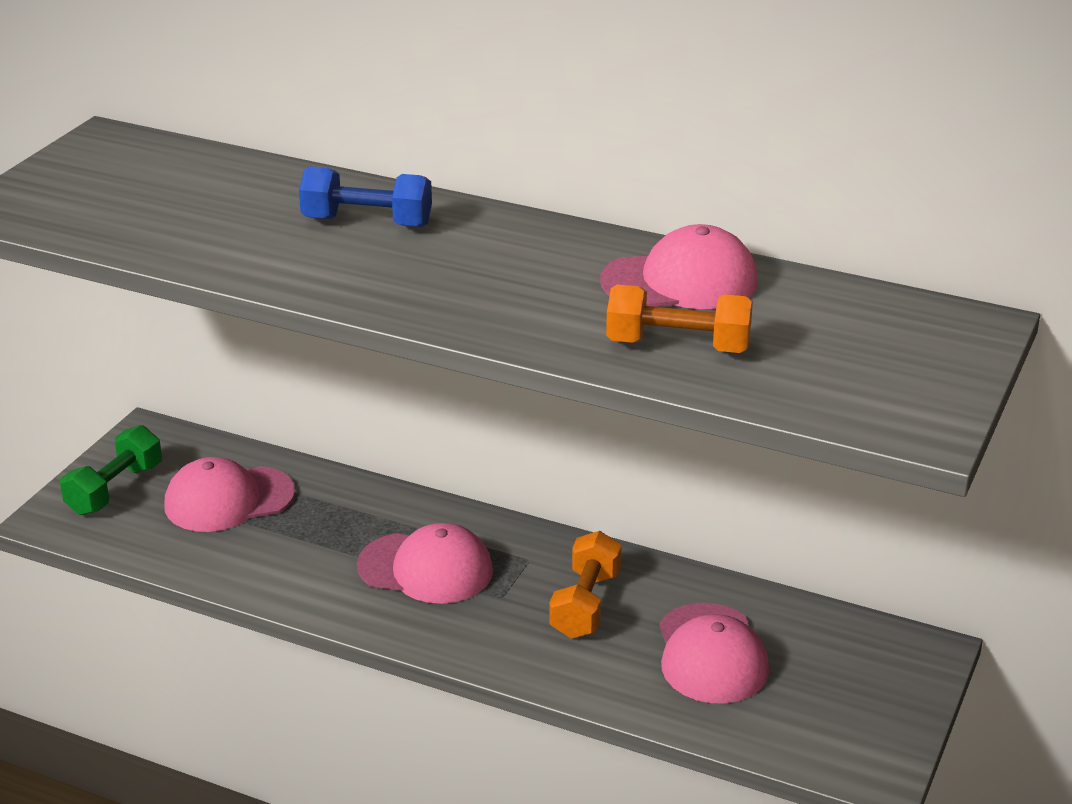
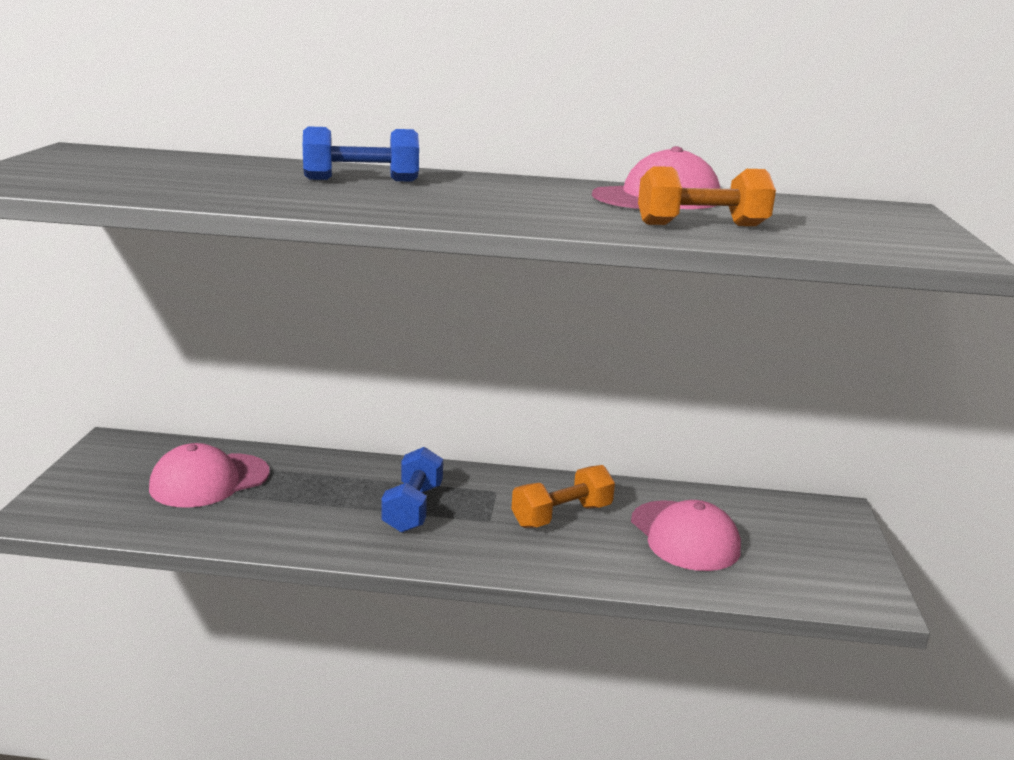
camera: 20 degrees left, 10 degrees down
(115, 489) = (95, 486): green dumbbell -> none
(426, 568) = (413, 508): pink cap -> blue dumbbell
(585, 604) = (562, 516): orange dumbbell -> orange dumbbell turned 60 degrees clockwise

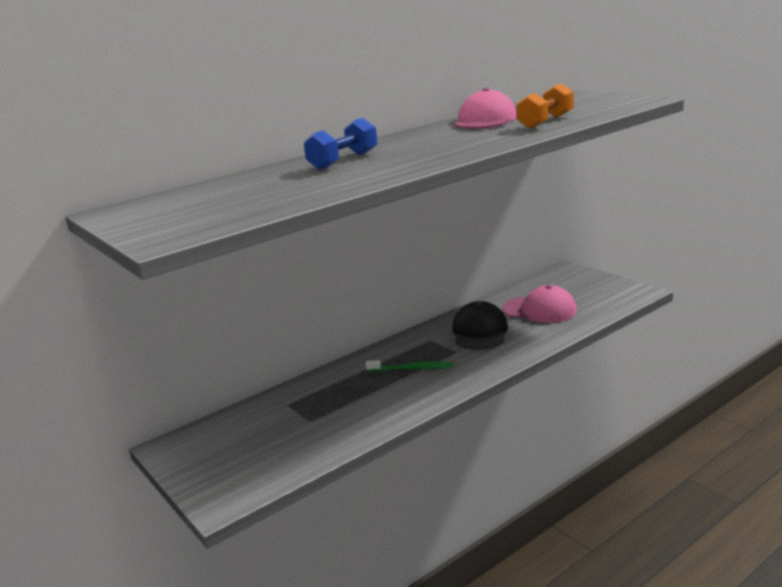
camera: 40 degrees left, 0 degrees up
(209, 481) = (280, 423): pink cap -> none
(413, 508) = (412, 368): blue dumbbell -> green toothbrush
(562, 516) = (479, 332): orange dumbbell -> black cap

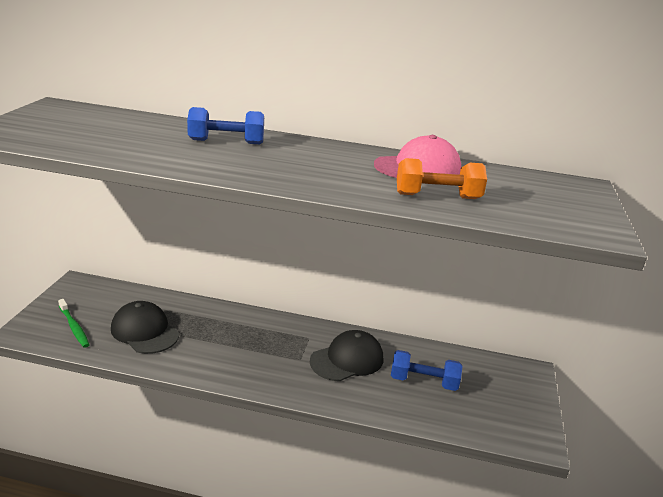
camera: 45 degrees right, 5 degrees up
(319, 421) = (145, 331): none -> black cap
(412, 368) = (253, 346): green toothbrush -> green toothbrush (74, 327)
(539, 310) = (423, 382): pink cap -> blue dumbbell

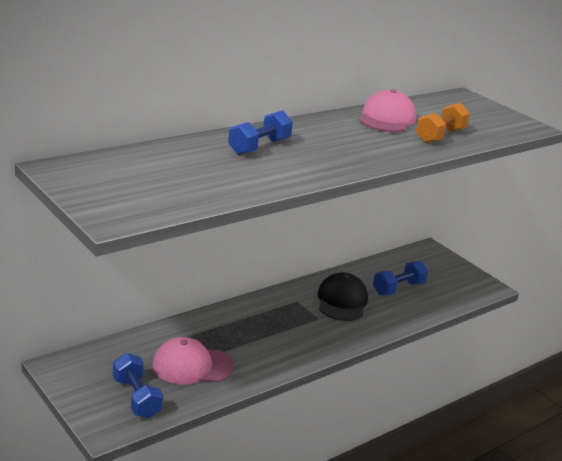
camera: 50 degrees left, 0 degrees up
(74, 327) = (136, 398): green toothbrush -> blue dumbbell
(145, 331) = (192, 366): black cap -> pink cap

